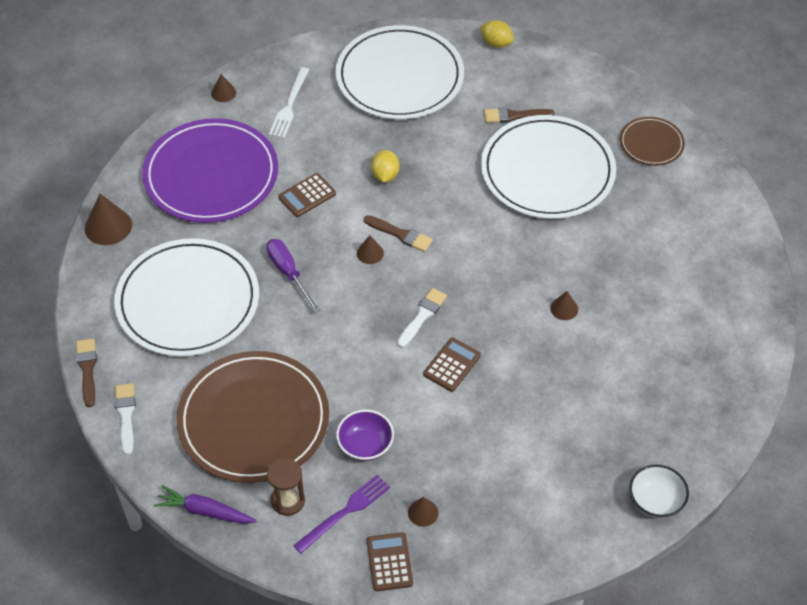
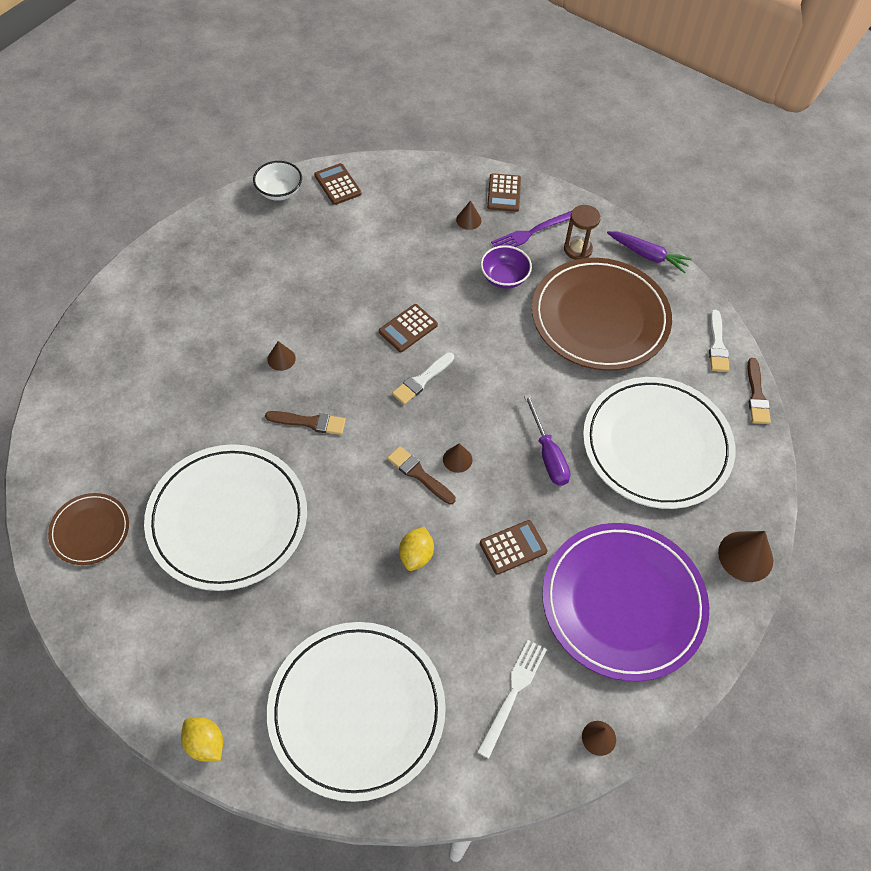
camera: 170 degrees left, 5 degrees up
(514, 116) = (232, 609): brown brush -> brown brush (310, 422)
(593, 527) = (337, 184): none -> brown calculator

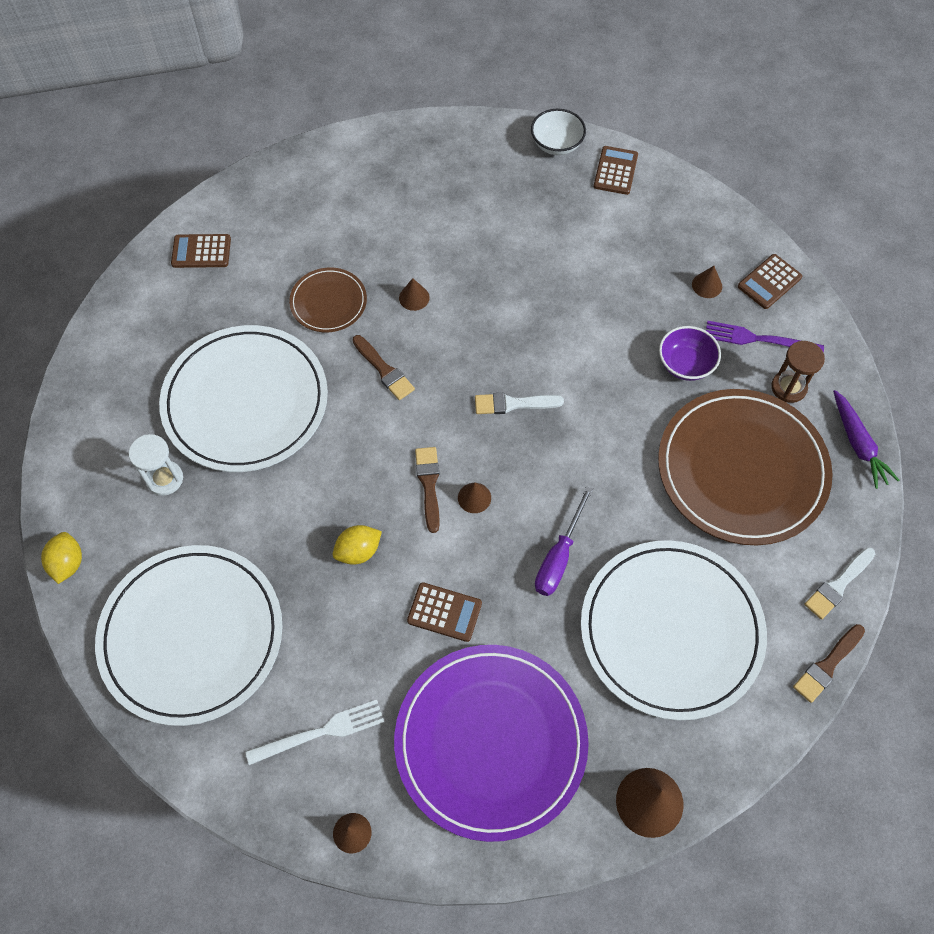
camera: 45 degrees right, 5 degrees up
(90, 530) = (143, 332): brown plate -> brown plate (328, 302)
(220, 621) = (164, 479): none -> white hourglass
(408, 328) = (548, 348): brown calculator -> brown calculator (201, 251)

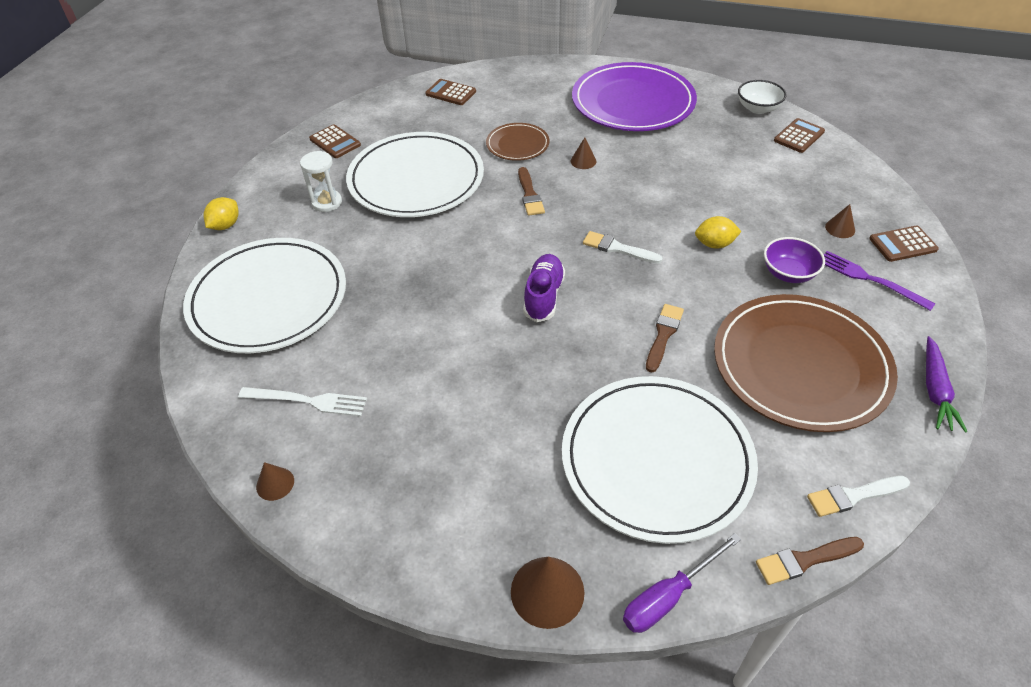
camera: 30 degrees right, 15 degrees down
(358, 551) = (427, 295): yellow lemon -> yellow lemon (714, 244)
(429, 484) = (513, 274): brown brush -> brown brush (663, 335)
(444, 612) = (465, 362): brown calculator -> brown calculator (335, 142)
(474, 497) = (543, 296): brown cone -> purple shoe
(490, 742) = (436, 471): purple plate -> purple plate (633, 102)
(559, 556) = (588, 363): purple screwdriver -> purple screwdriver (668, 596)
(788, 387) = (882, 323): brown hourglass -> none

